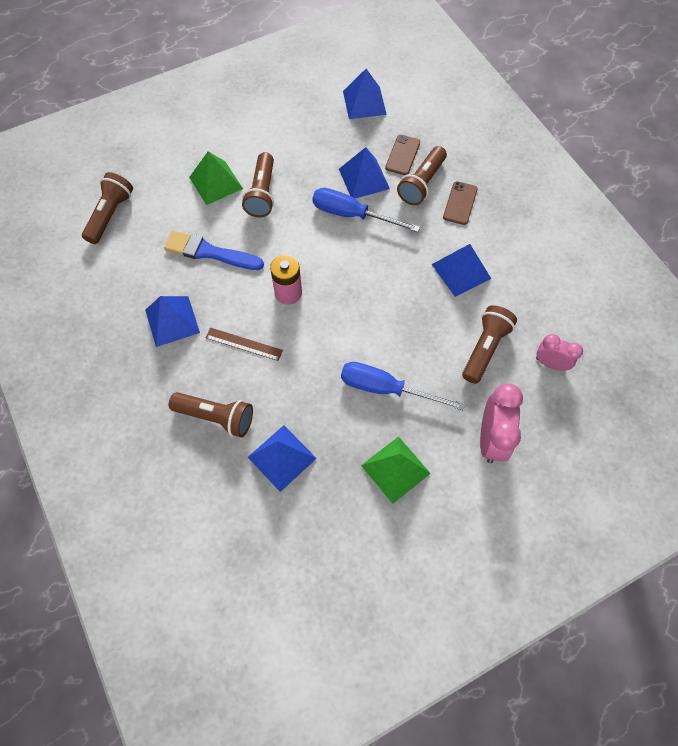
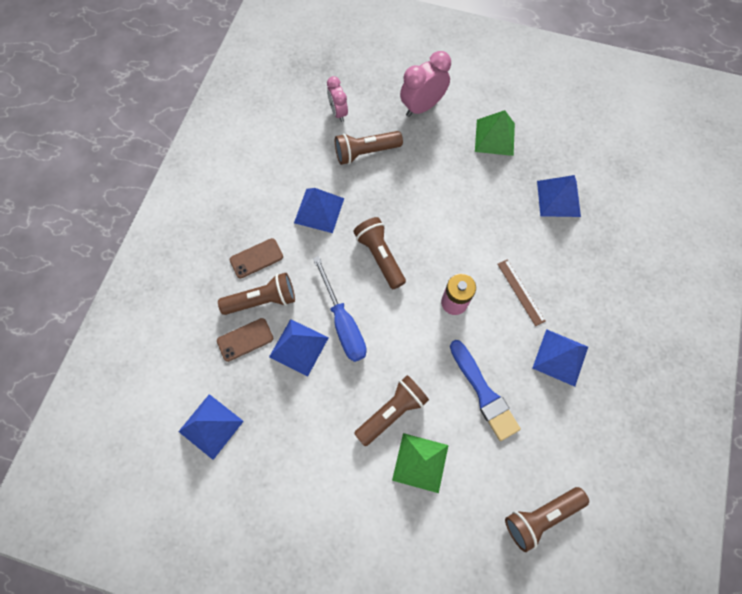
camera: 135 degrees left, 5 degrees up
(216, 417) = (582, 258): brown flashlight -> brown flashlight (380, 256)
(386, 388) = (453, 182): blue screwdriver -> none

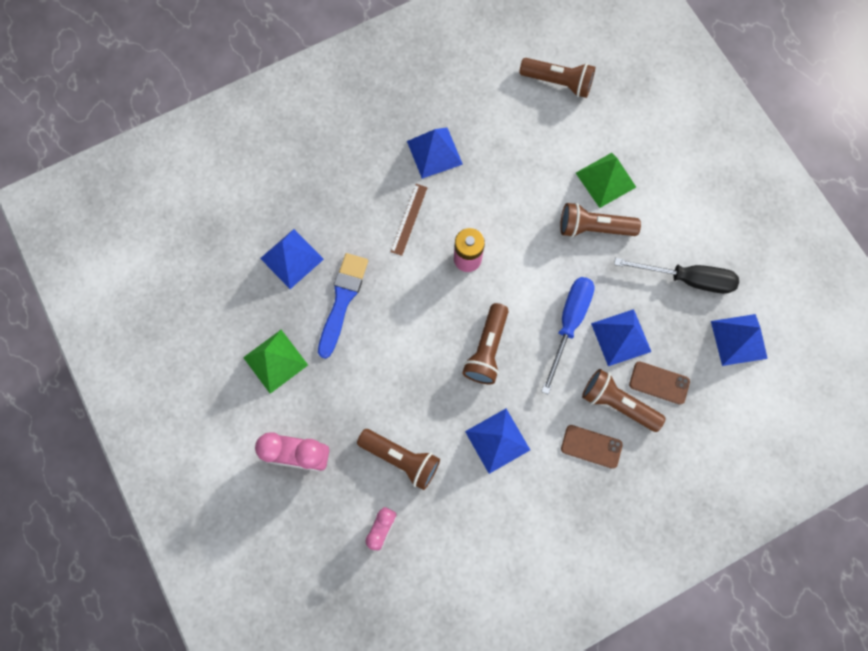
camera: 135 degrees left, 5 degrees up
(287, 438) = (687, 279): none -> black screwdriver
(484, 393) = (515, 180): blue brush -> blue brush (342, 300)

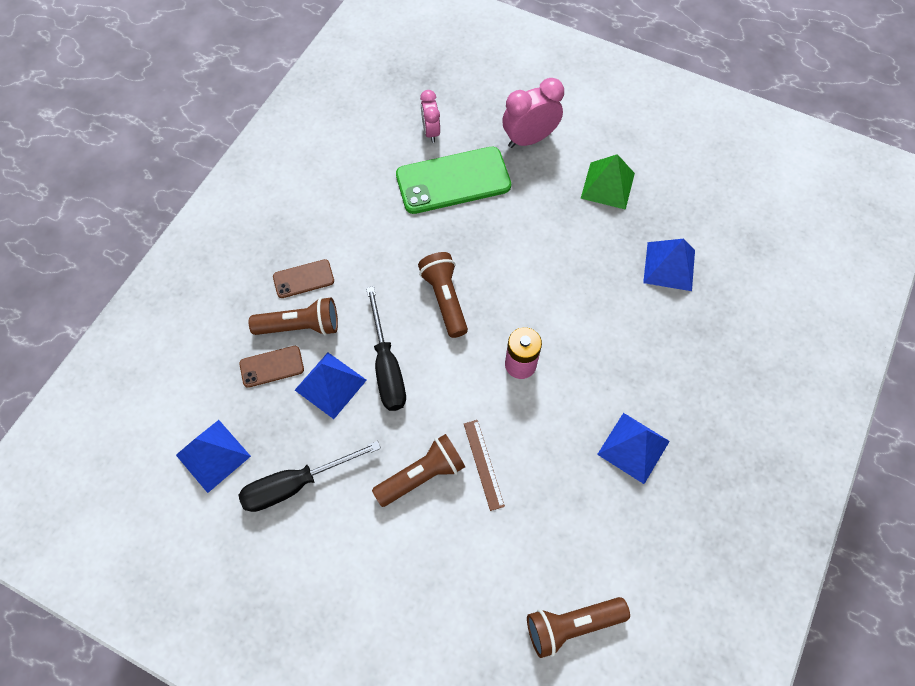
camera: 145 degrees right, 10 degrees down
(342, 300) = (597, 260): blue brush -> none
(401, 458) = (453, 180): brown flashlight -> green phone
(409, 219) = (601, 365): brown ruler -> brown ruler (483, 464)
(497, 440) = (386, 237): blue pyramid -> none
(569, 323) = (387, 366): blue screwdriver -> black screwdriver
(605, 179) = (443, 538): green pyramid -> none

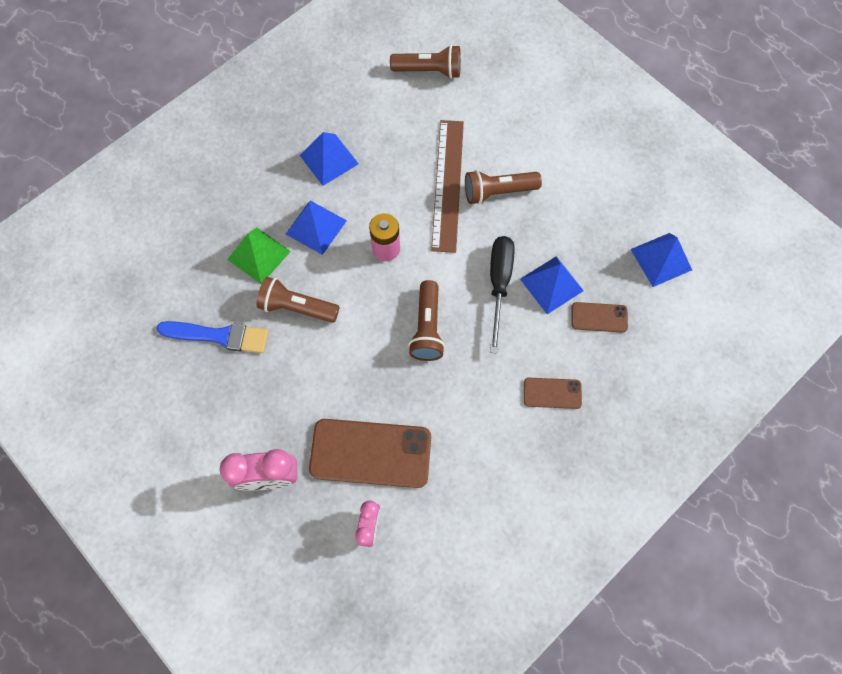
camera: 160 degrees left, 5 degrees up
(296, 484) = (598, 217): black screwdriver -> none
(300, 326) = (565, 346): brown flashlight -> brown flashlight (297, 307)
(453, 180) = (370, 453): green phone -> brown phone
(483, 464) = (448, 184): brown ruler -> brown ruler, size x1.98
(607, 185) = (221, 392): green pyramid -> green pyramid (259, 255)
(638, 228) = (219, 336): none -> blue brush
(669, 266) = (213, 290): blue pyramid -> blue pyramid (316, 227)

